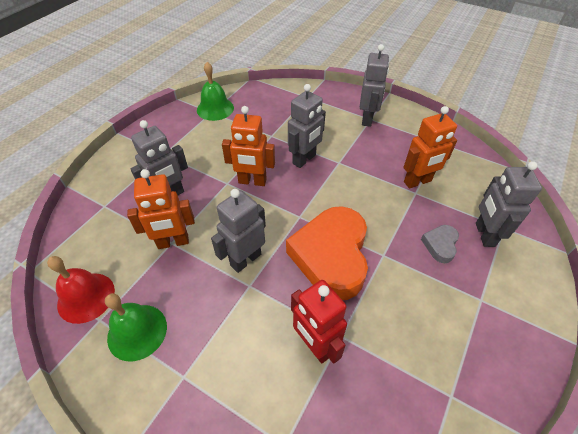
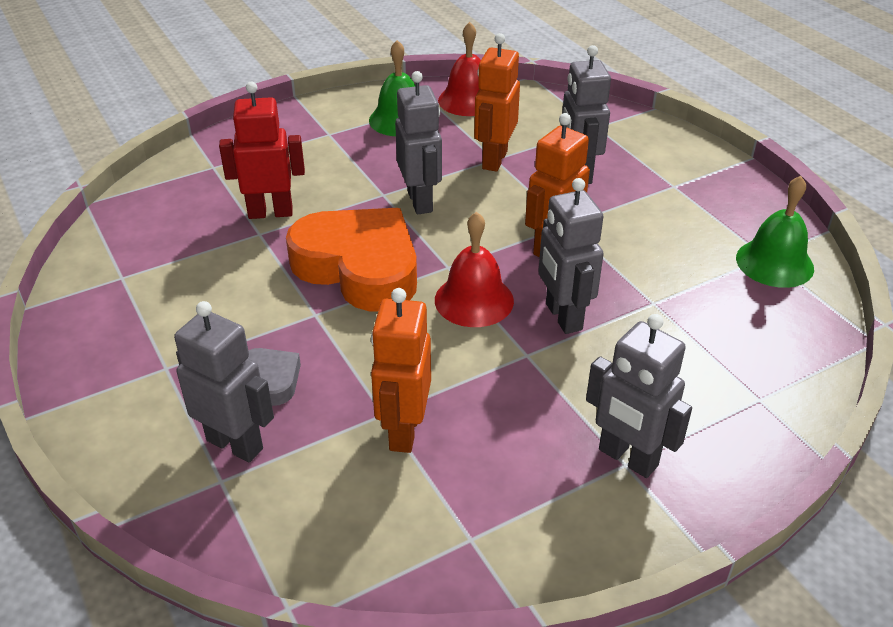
camera: 120 degrees right, 10 degrees down
(318, 194) = (474, 300): none -> red bell

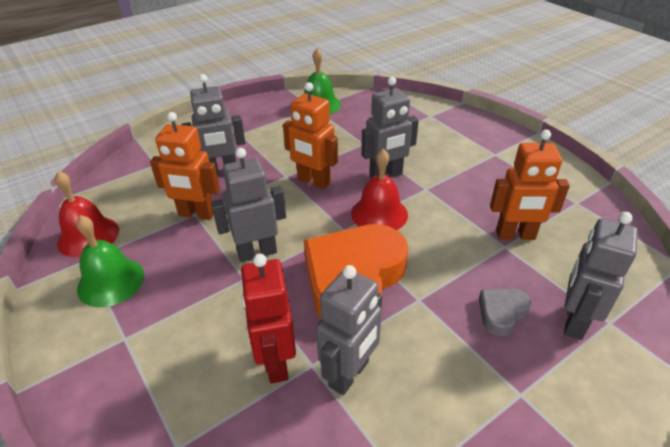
camera: 95 degrees left, 0 degrees up
(627, 458) = (491, 153): grey robot -> grey robot (349, 374)

